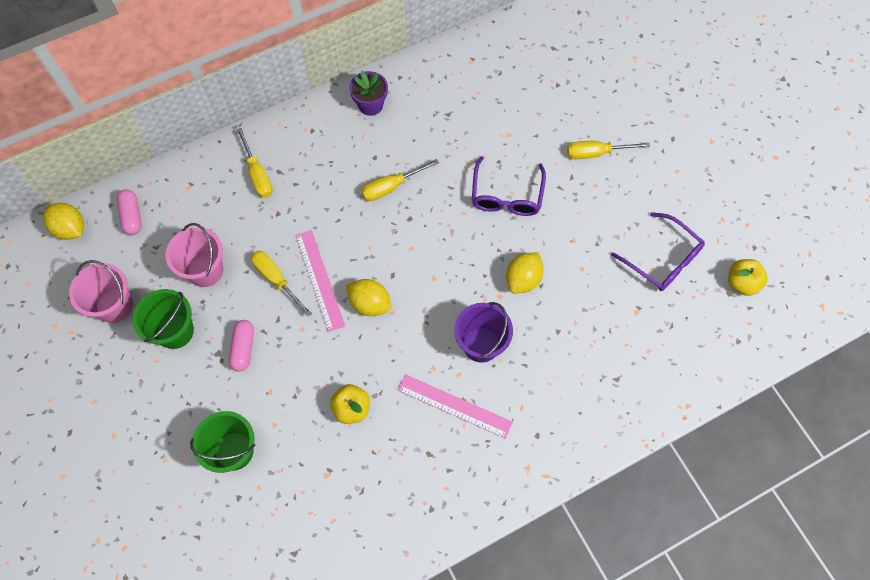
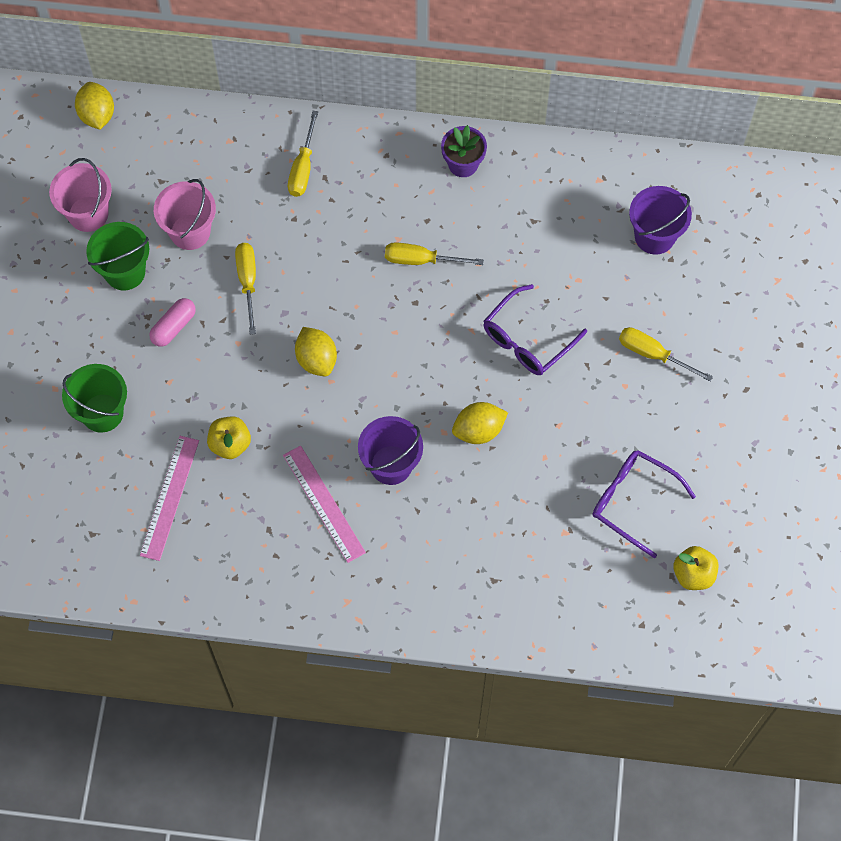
camera: 35 degrees right, 0 degrees up
(132, 216) = (159, 137): pink capsule -> none
(319, 280) = (287, 307): pink ruler -> pink ruler (169, 497)
(535, 76) = (654, 236): none -> purple bucket
(663, 260) = (632, 501): purple glasses -> purple glasses turned 135 degrees clockwise

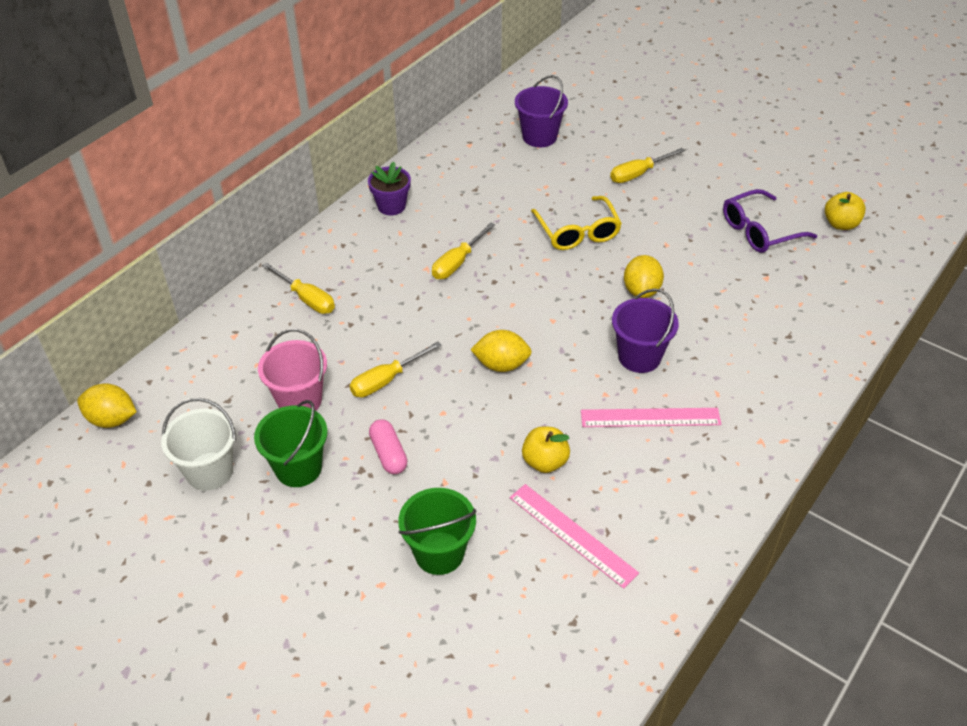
camera: 60 degrees left, 20 degrees down
(88, 214) = (209, 471): pink bucket -> white bucket
(247, 282) = (386, 380): yellow screwdriver -> yellow screwdriver turned 60 degrees counterclockwise
(527, 340) = (578, 232): purple glasses -> yellow glasses

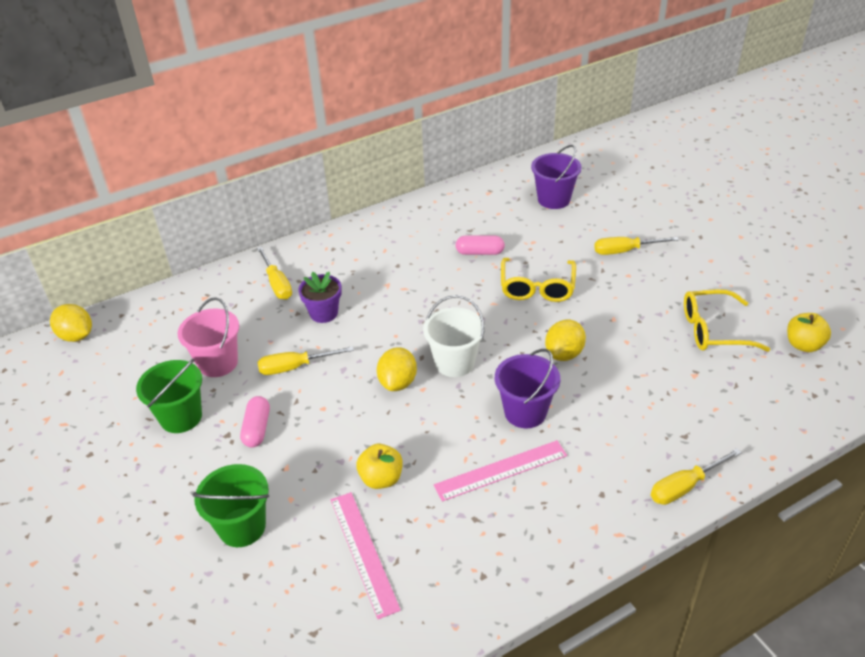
camera: 25 degrees right, 5 degrees down
(209, 471) = (116, 398): white bucket -> white bucket (454, 362)
(391, 206) = (391, 227): purple flower pot -> purple flower pot (324, 313)
(457, 262) = (416, 286): yellow screwdriver -> yellow screwdriver (685, 486)
(500, 210) = (480, 252): none -> pink capsule
(501, 364) = (398, 382): yellow lemon -> yellow lemon turned 75 degrees clockwise
(650, 417) = (501, 470): pink ruler -> pink ruler turned 45 degrees counterclockwise
(759, 231) = (713, 330): purple glasses -> yellow glasses

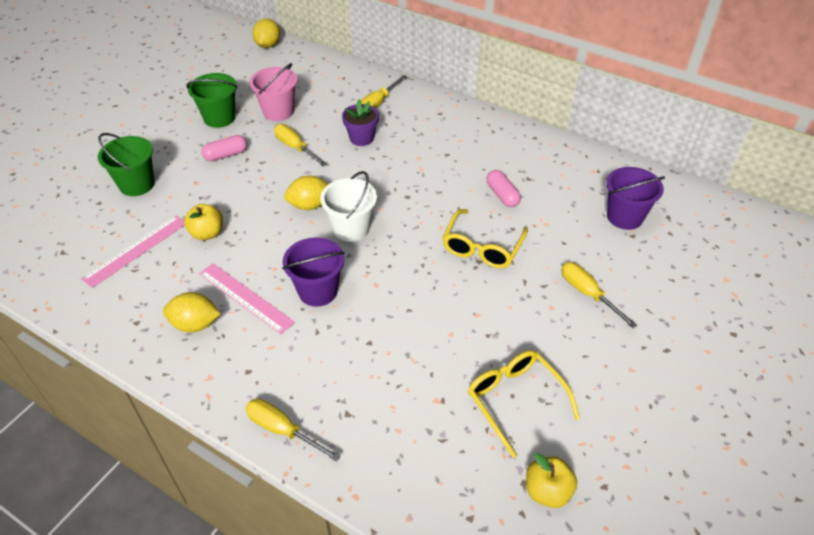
camera: 60 degrees right, 5 degrees up
(537, 288) = (482, 248): yellow glasses -> yellow glasses turned 45 degrees counterclockwise
(564, 353) = (405, 294): yellow lemon -> yellow lemon (195, 324)

